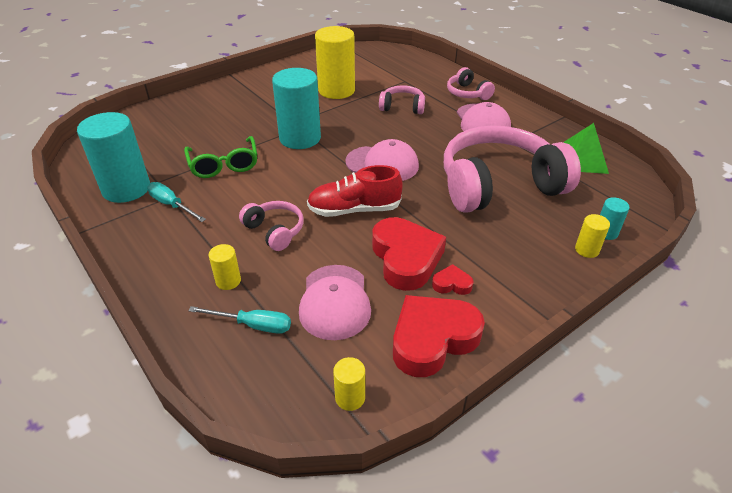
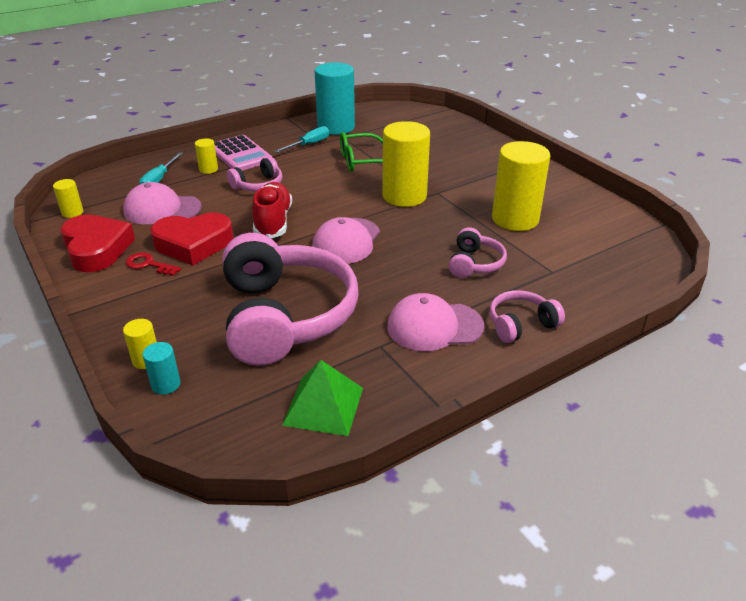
camera: 95 degrees right, 5 degrees down
(188, 259) = (240, 154): none -> pink calculator
(300, 138) = (404, 196): turquoise cylinder -> yellow cylinder
(452, 284) = (149, 264): red heart -> red key

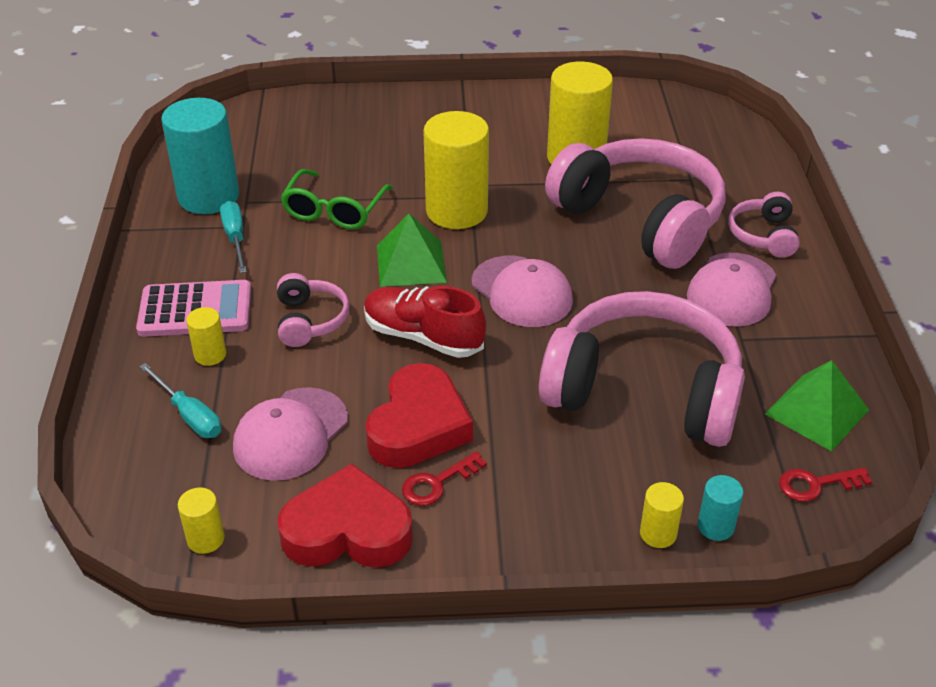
camera: 60 degrees left, 5 degrees up
(238, 425) = (816, 484): none -> red key
(337, 197) = (411, 263): none -> green pyramid
(474, 263) = (640, 219): pink headphones -> pink headphones, size x2.22

